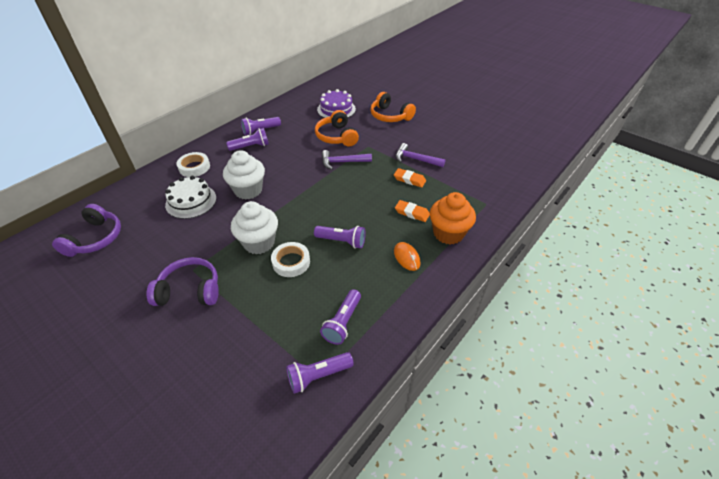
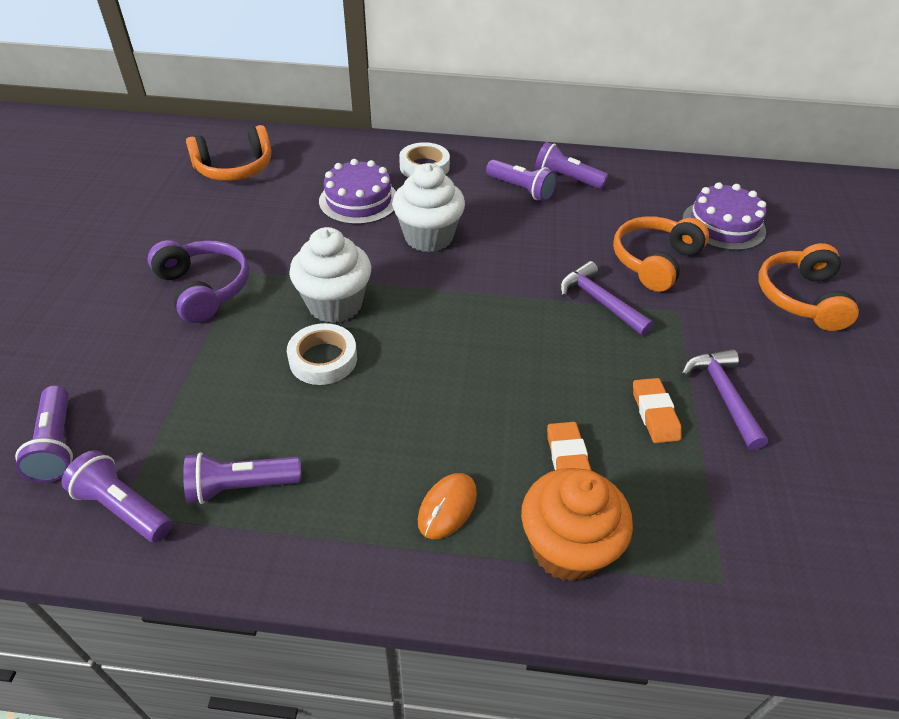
camera: 55 degrees right, 0 degrees up
(95, 238) = (235, 168): purple headphones -> orange headphones
(191, 201) = (359, 200): white cake -> purple cake
(342, 241) = (413, 396): purple flashlight -> purple flashlight (57, 444)

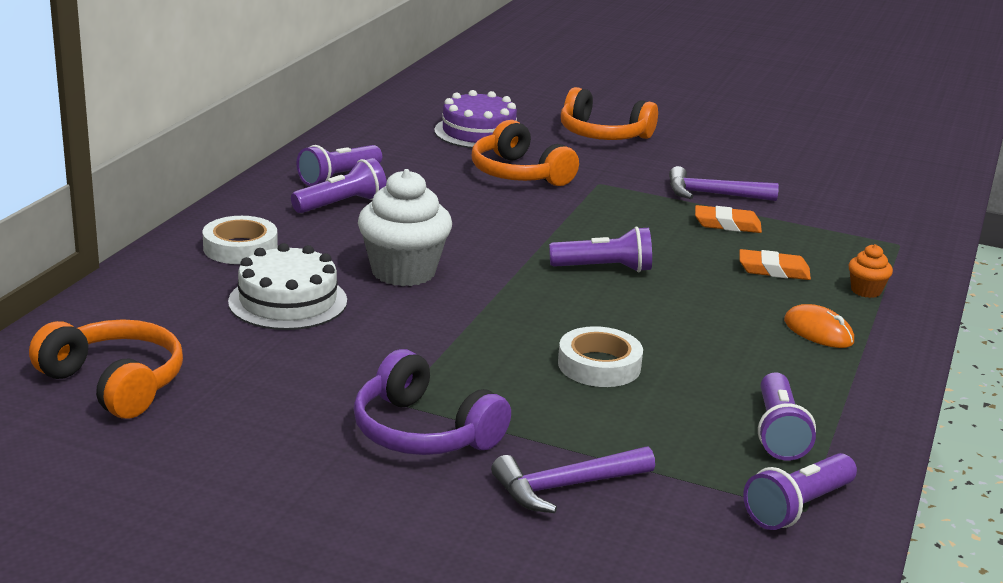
camera: 75 degrees left, 20 degrees down
(57, 444) = (691, 556): purple flashlight -> purple flashlight (604, 268)
(204, 289) = (423, 432): purple headphones -> purple headphones turned 120 degrees counterclockwise
(235, 168) = (115, 383): orange headphones -> orange headphones turned 45 degrees counterclockwise
(335, 305) = (504, 346): white cupcake -> none
(359, 200) = (288, 301): purple cake -> white cake
(567, 548) = (866, 291): orange cupcake -> orange cupcake, size x0.47
(599, 301) = (568, 211): purple hammer -> purple hammer (566, 487)

